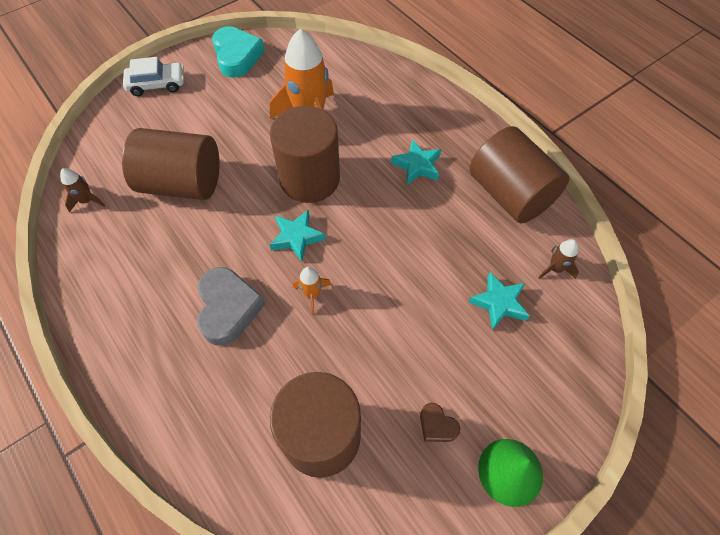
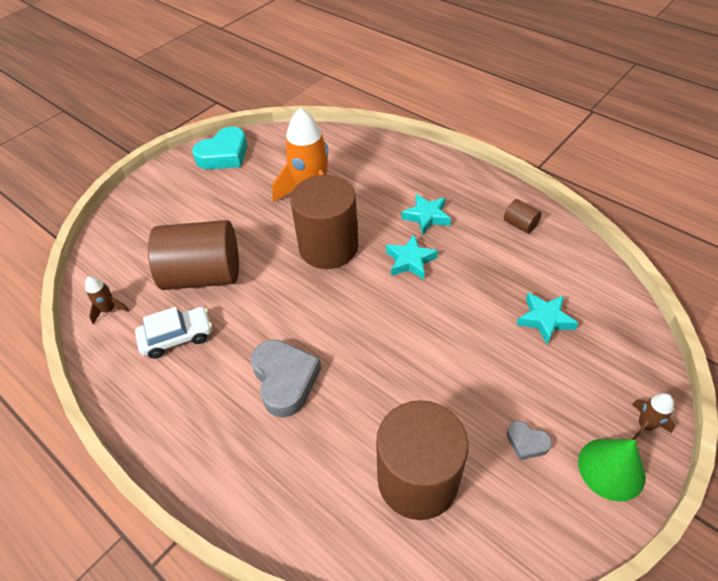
camera: 10 degrees left, 10 degrees down
(157, 84) = (151, 192): white car -> white car (177, 337)
(237, 56) = (224, 155): turquoise heart -> turquoise heart turned 75 degrees clockwise
(297, 237) = (333, 301): turquoise star -> turquoise star (410, 261)
(312, 295) = (365, 350): orange rocket -> none
(437, 425) = (526, 442): brown heart -> grey heart
(509, 194) = (520, 224): brown cylinder -> brown cylinder, size x0.41
(555, 269) = (584, 279): brown rocket -> brown rocket (645, 425)

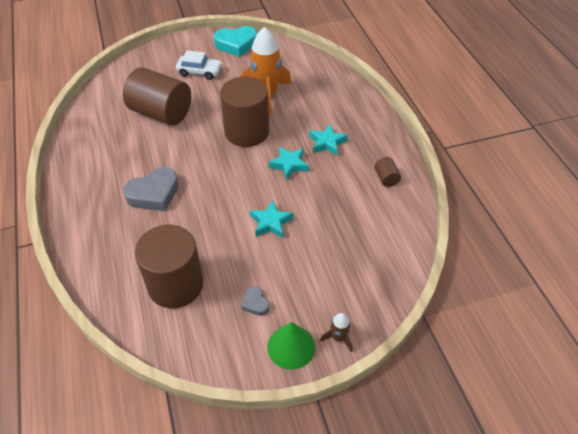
camera: 30 degrees right, 0 degrees up
(109, 310) = (97, 108): brown rocket -> none
(177, 337) = (119, 140): white car -> white car (199, 72)
(285, 380) = (154, 194): grey heart -> grey heart turned 45 degrees clockwise
(545, 319) = (339, 244): turquoise star -> turquoise star (271, 222)

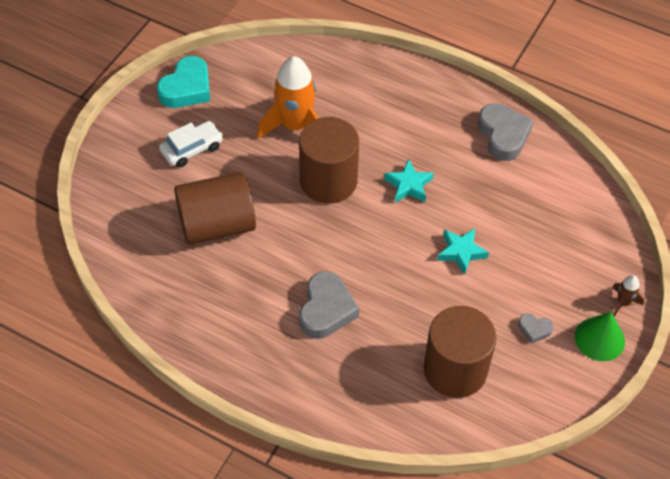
camera: 45 degrees left, 5 degrees up
(327, 143) = (414, 137): turquoise star -> none
(386, 178) = (503, 135): brown cylinder -> grey heart

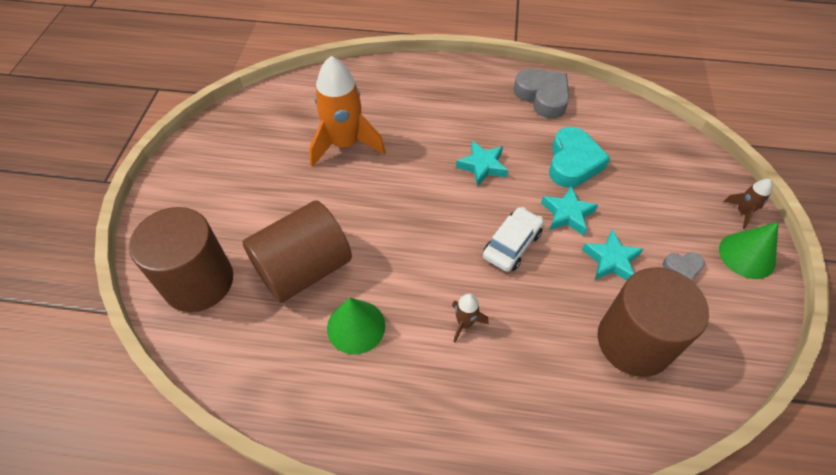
camera: 20 degrees left, 0 degrees up
(187, 88) = (218, 140): turquoise heart -> turquoise heart (573, 162)
(192, 149) = (245, 197): white car -> white car (512, 245)
(239, 283) = (356, 326): none -> green cone
(326, 309) = (465, 323): grey heart -> brown rocket
(328, 181) = (402, 186): brown cylinder -> brown cylinder (198, 282)
(476, 302) = (611, 260): none -> turquoise star

